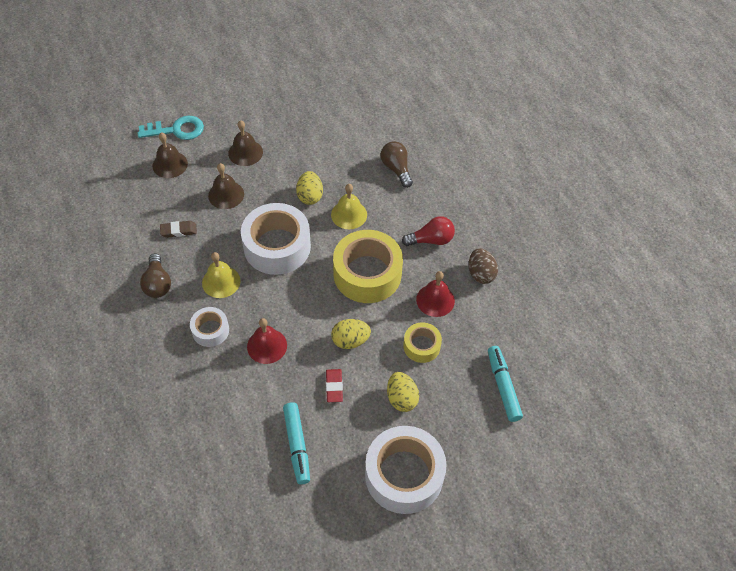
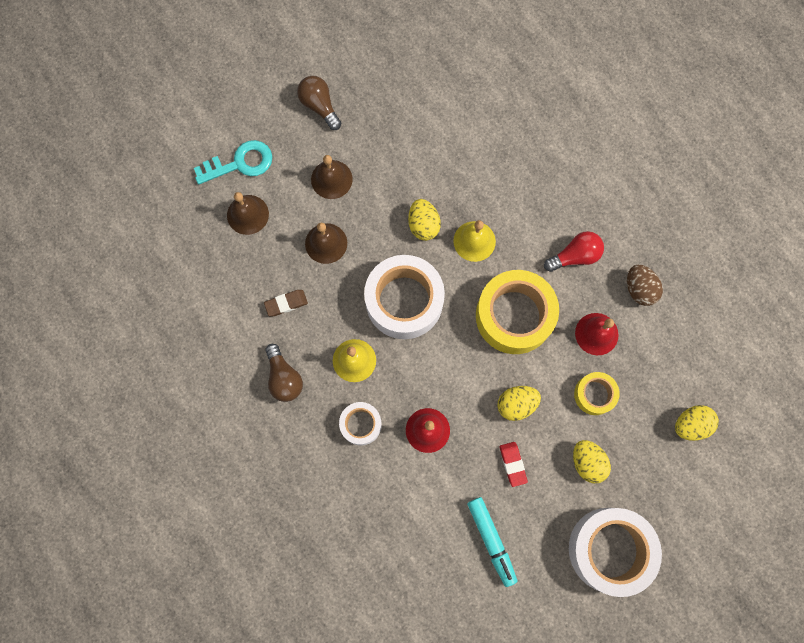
camera: 10 degrees left, 20 degrees up
(396, 169) = (513, 166): brown light bulb -> brown light bulb (319, 106)
(503, 386) = (690, 425): turquoise marker -> yellow egg

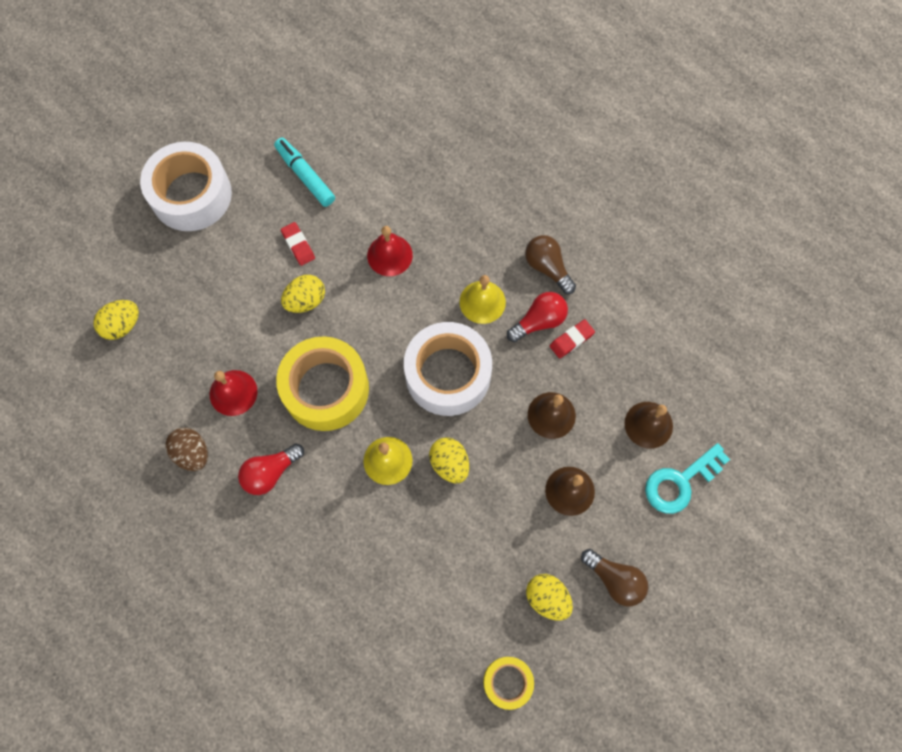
camera: 165 degrees right, 5 degrees down
(286, 303) = (571, 340): brown eraser -> red eraser
(309, 328) = (539, 321): none -> red light bulb
(361, 424) = (457, 244): white tape -> none
(587, 462) = (224, 264): yellow egg -> yellow egg (547, 598)
(594, 394) = (226, 330): yellow tape -> yellow tape (507, 682)

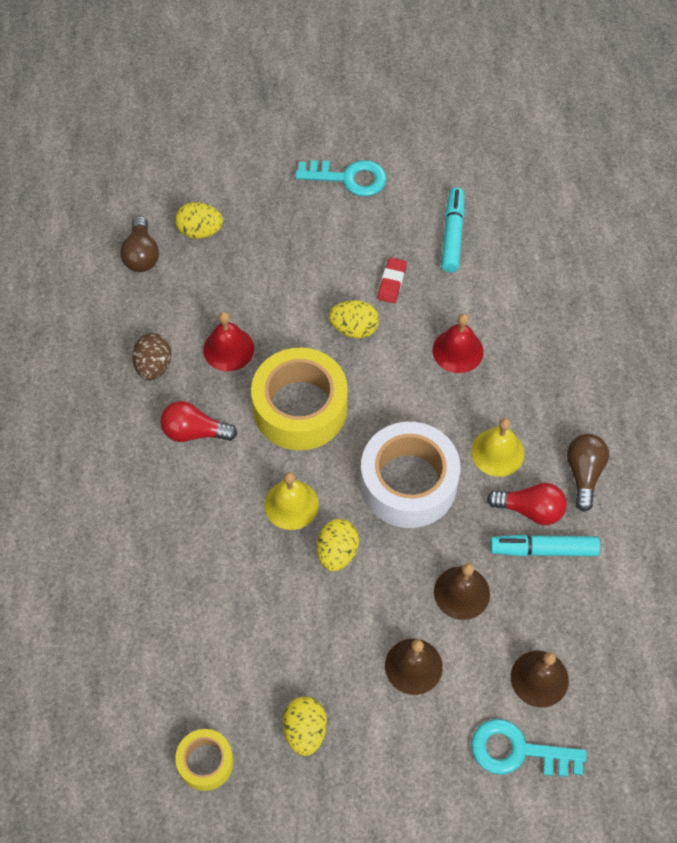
camera: 45 degrees right, 10 degrees down
(191, 195) = (348, 178): white tape -> turquoise key
(571, 340) = (543, 549): red eraser -> turquoise marker
(615, 580) = (376, 773): brown light bulb -> brown light bulb (141, 255)

